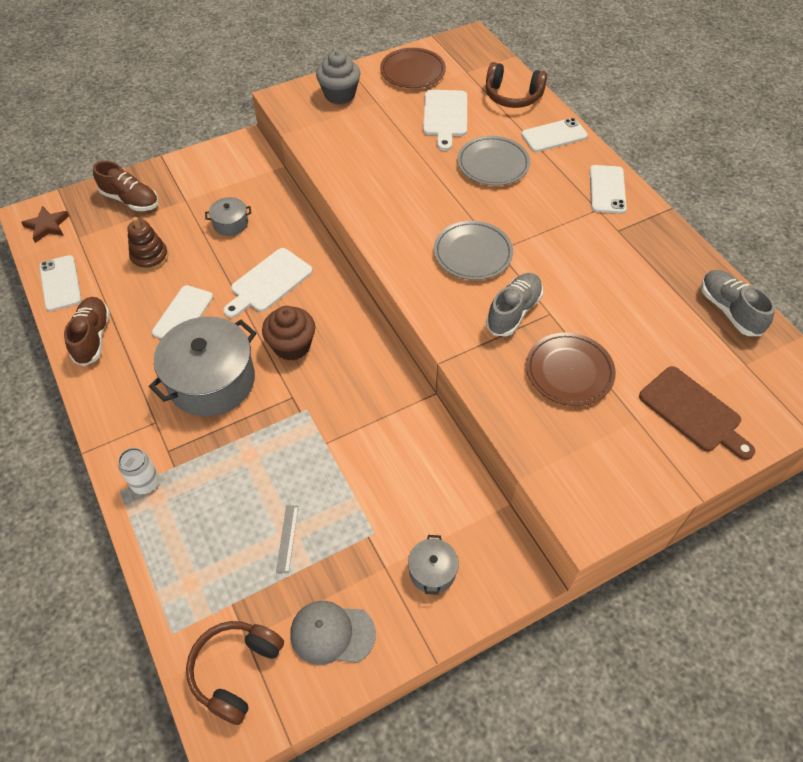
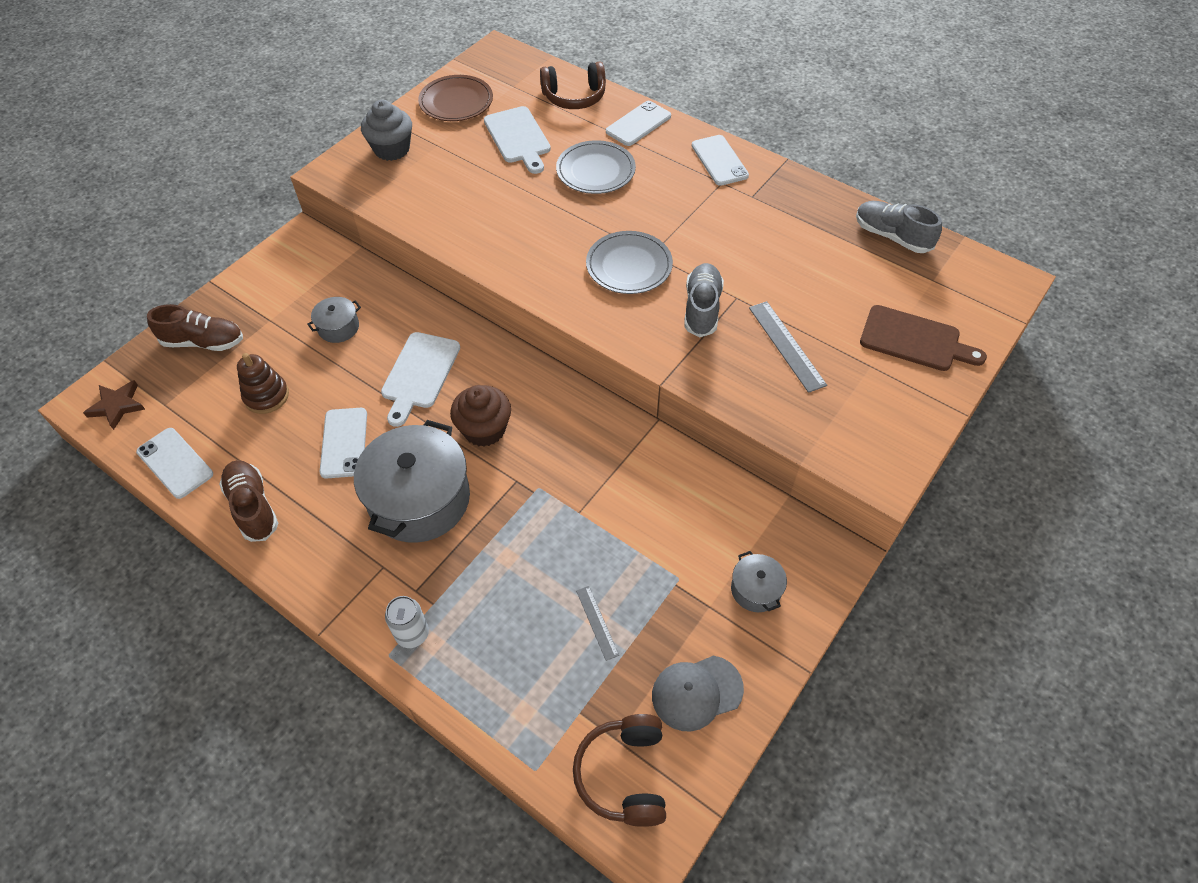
camera: 25 degrees left, 0 degrees up
(569, 372) = (786, 345): brown plate -> grey ruler

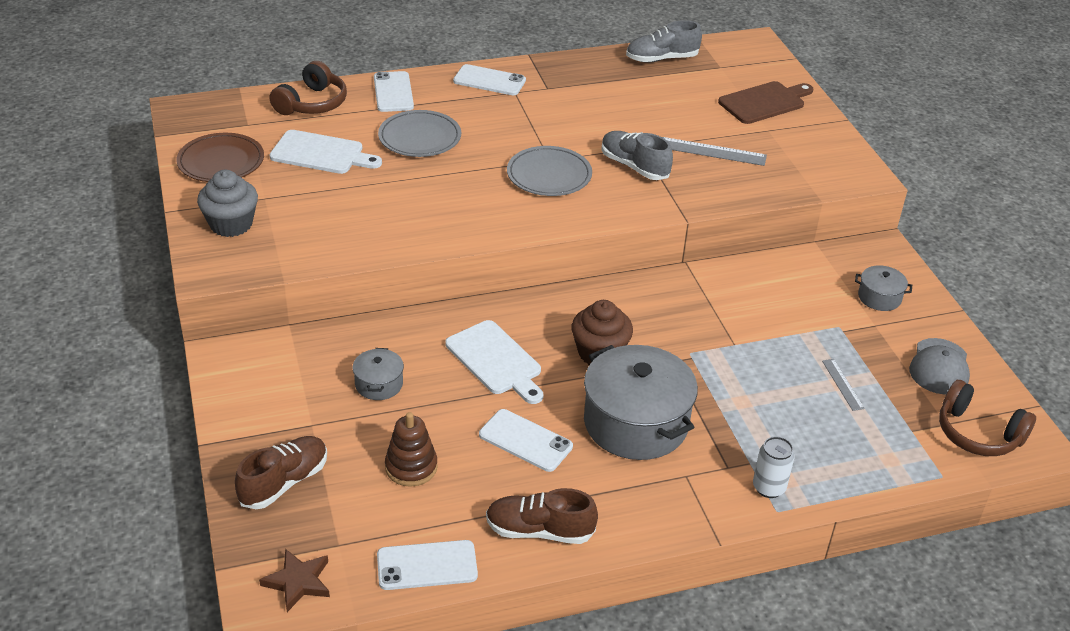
camera: 55 degrees left, 15 degrees down
(597, 622) = (842, 384): grey ruler -> grey ruler turned 60 degrees clockwise

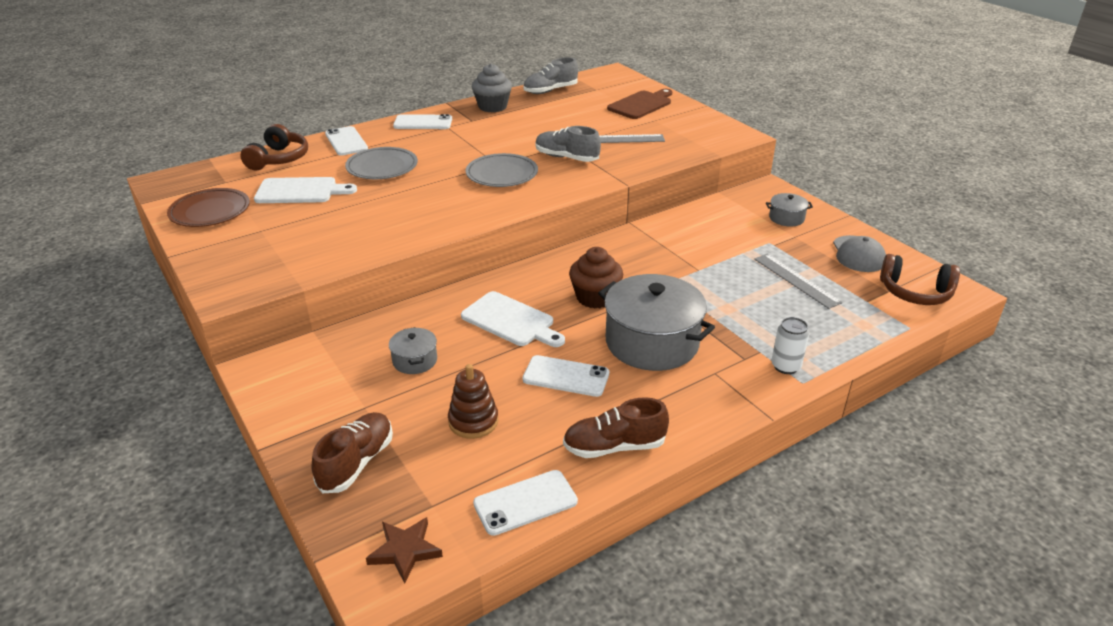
camera: 15 degrees left, 5 degrees down
(231, 224) = (236, 255): grey cupcake -> grey cupcake (492, 107)
(842, 384) = (796, 280): grey ruler -> grey ruler, size x1.70

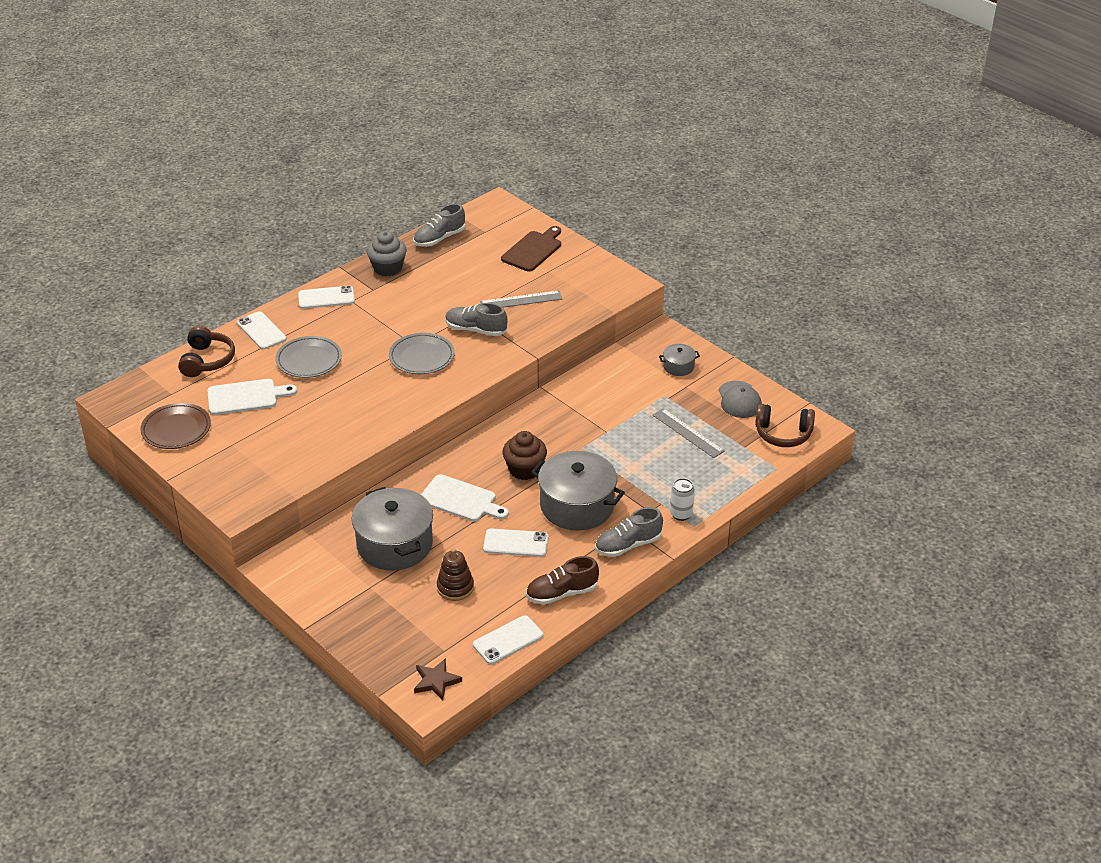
camera: 10 degrees left, 5 degrees up
(357, 463) = (381, 629): brown shoe -> none
(415, 360) = (394, 544): grey pot -> grey pot, size x2.15
(712, 396) = (628, 545): none -> grey shoe

